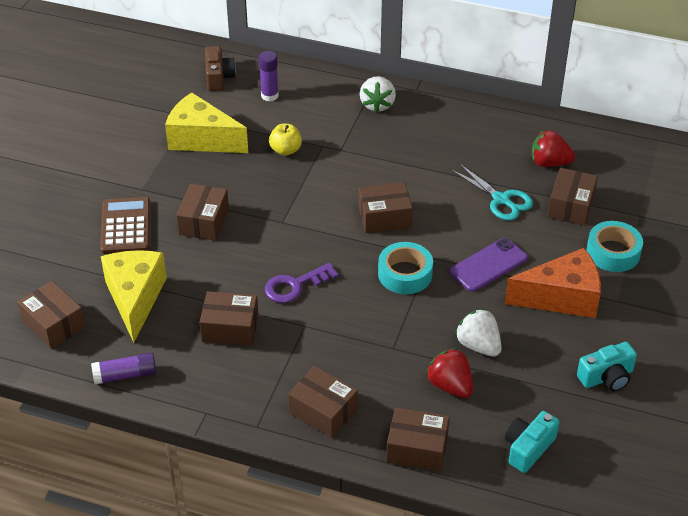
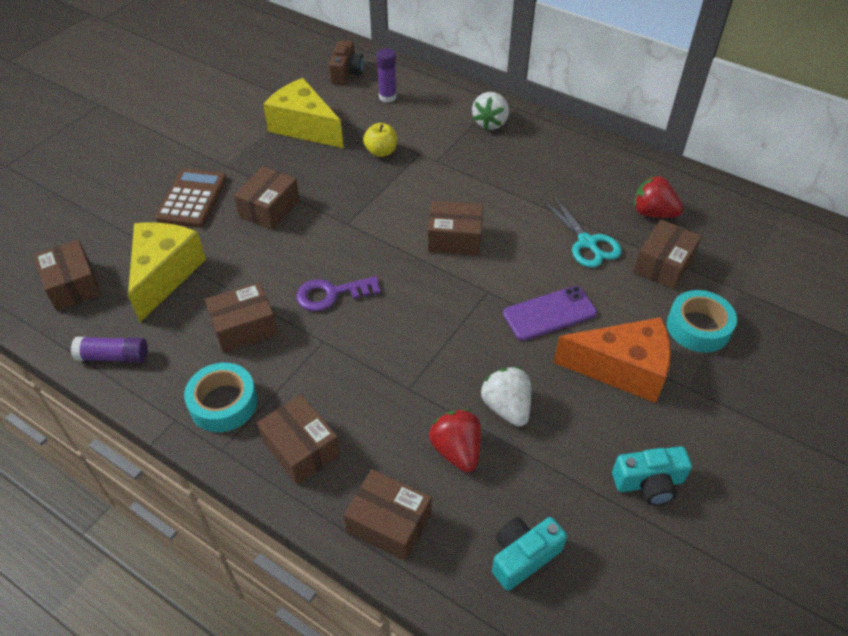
camera: 15 degrees right, 5 degrees up
(230, 328) = (244, 327): brown box -> brown box turned 45 degrees counterclockwise
(405, 274) = (453, 305): turquoise tape -> turquoise tape (223, 403)

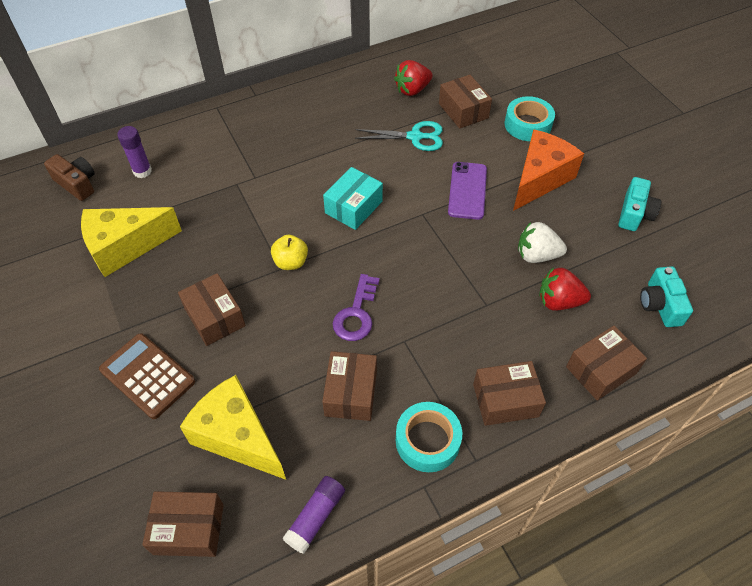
camera: 60 degrees left, 5 degrees up
(381, 152) = (211, 207): yellow apple -> yellow apple (291, 262)
(455, 238) = (353, 207): brown box -> turquoise box
(490, 123) = (240, 124): white strawberry -> none

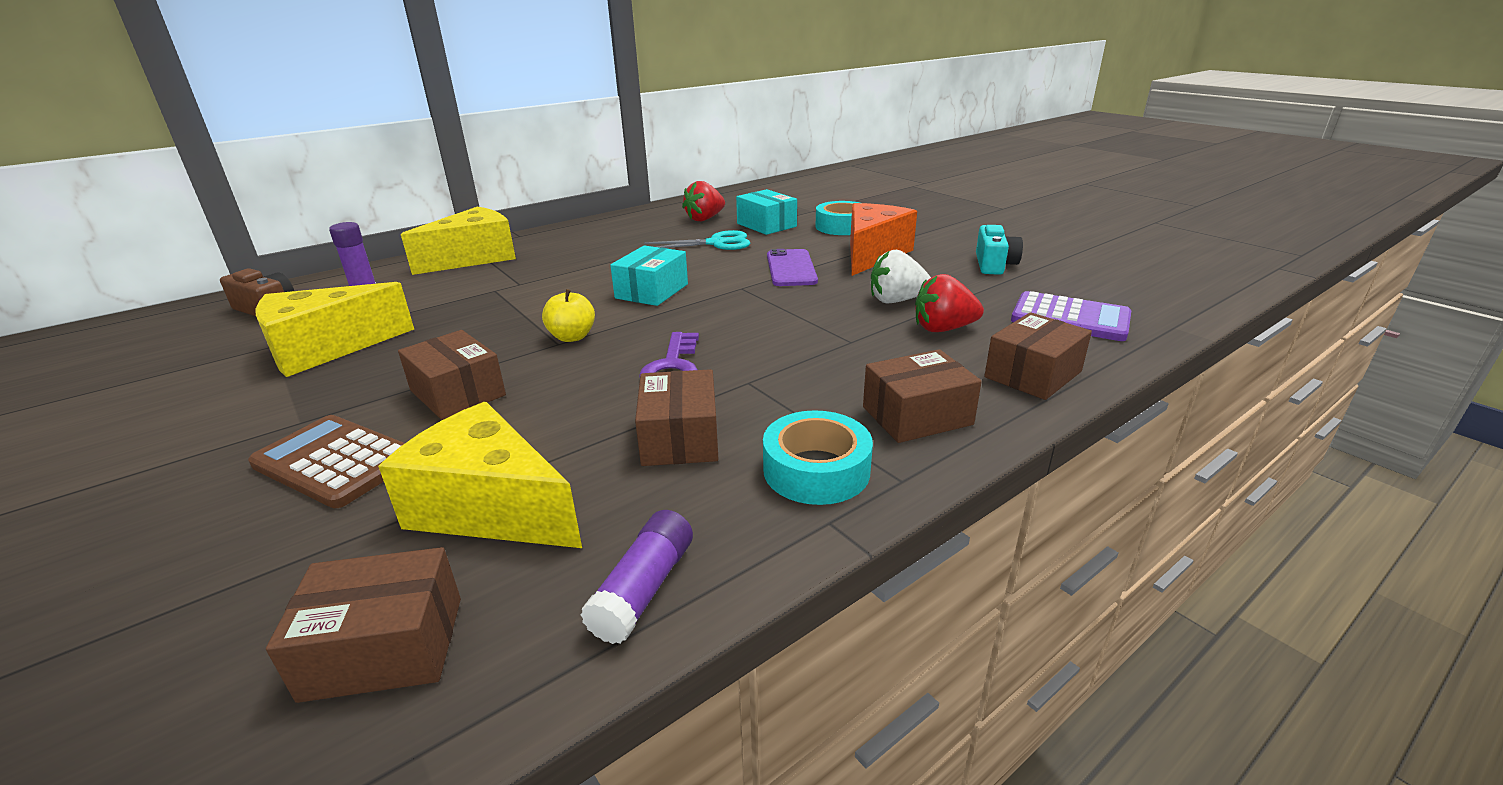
camera: 10 degrees left, 25 degrees down
(220, 129) = (474, 258): none -> yellow cheese
(463, 111) = (766, 225): brown box -> turquoise box
(660, 305) = (1070, 318): turquoise camera -> purple calculator

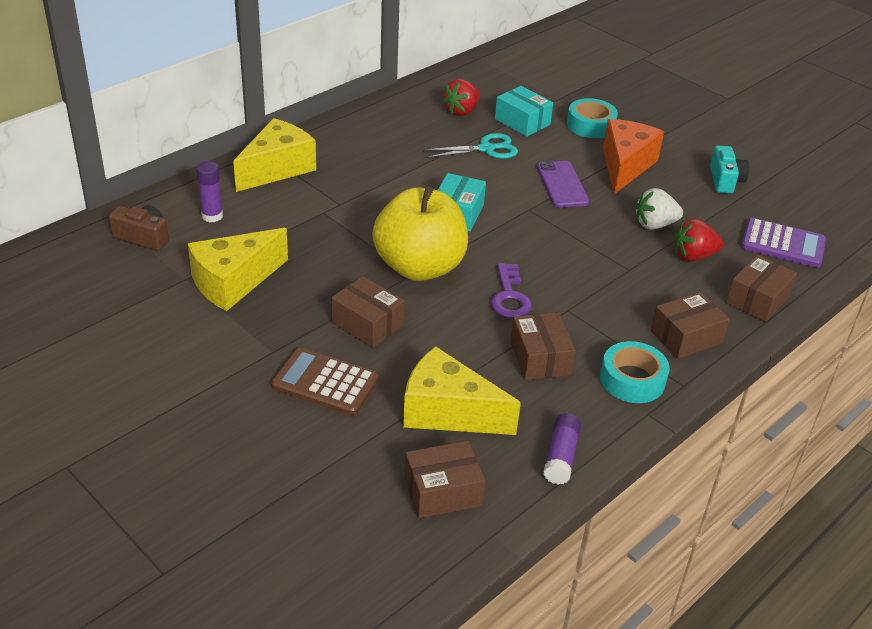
camera: 10 degrees left, 10 degrees up
(572, 337) = (419, 267): yellow apple -> yellow apple, size x2.40

